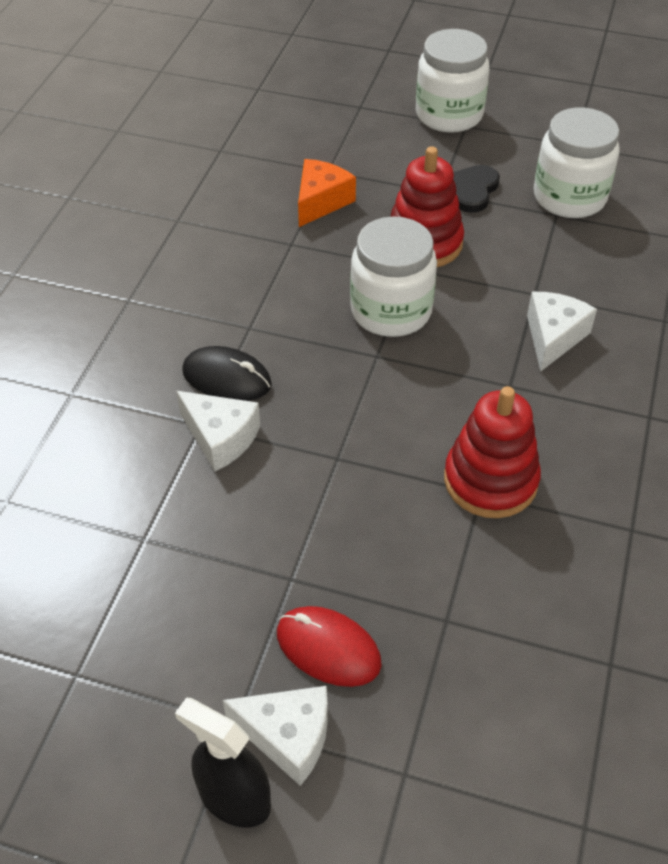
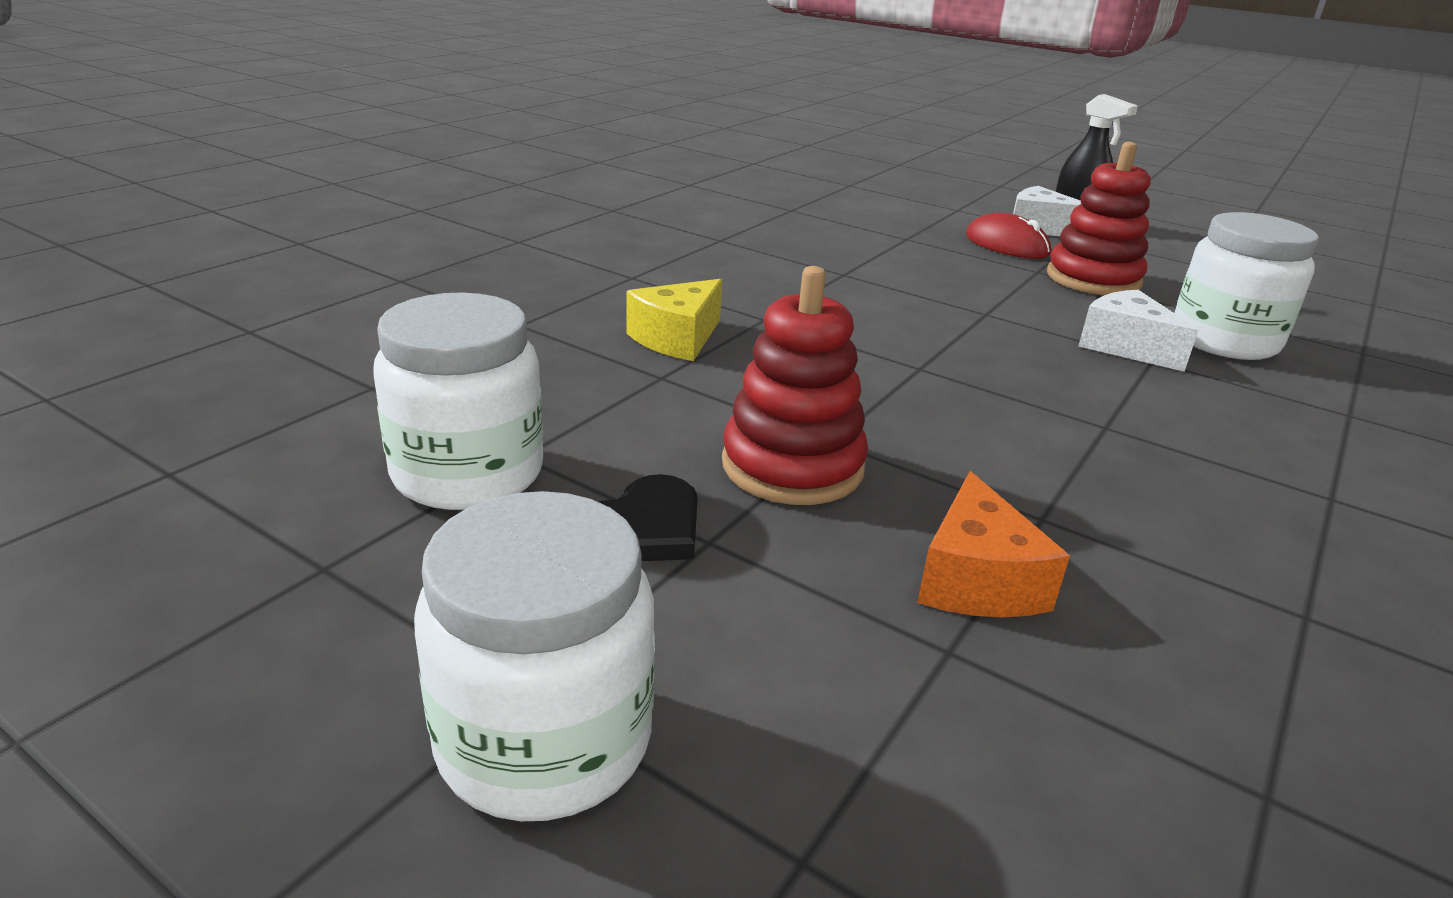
camera: 165 degrees left, 20 degrees down
(227, 378) = (1130, 387): black mouse -> none
(321, 202) = (976, 580): orange cheese -> orange cheese turned 45 degrees counterclockwise
(391, 311) = (885, 401): white jar -> white jar (1224, 341)
(490, 480) = (830, 277): red stacking toy -> red stacking toy (1093, 279)
(553, 337) = (677, 338): white cheese -> yellow cheese

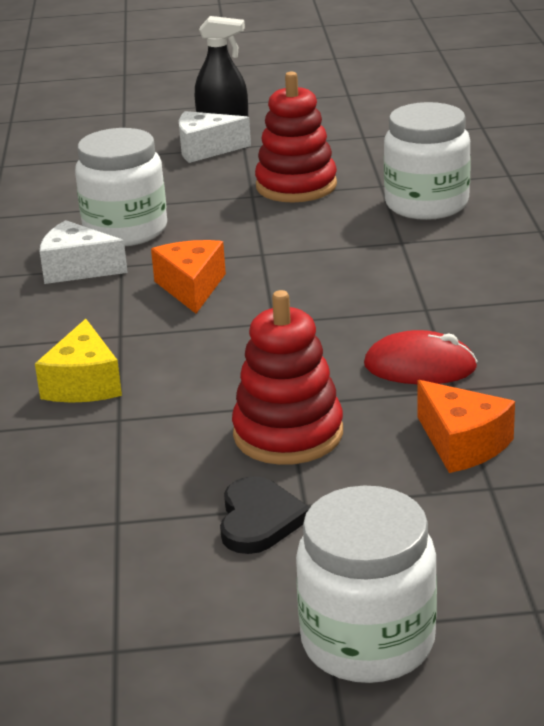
camera: 35 degrees left, 0 degrees up
(468, 473) = (103, 552): white jar -> white jar (125, 230)
(881, 311) = (191, 287): none -> orange cheese
(1006, 245) = (202, 179): red mouse -> red mouse (420, 366)
(1125, 347) = (376, 239): white cheese -> white cheese (77, 269)

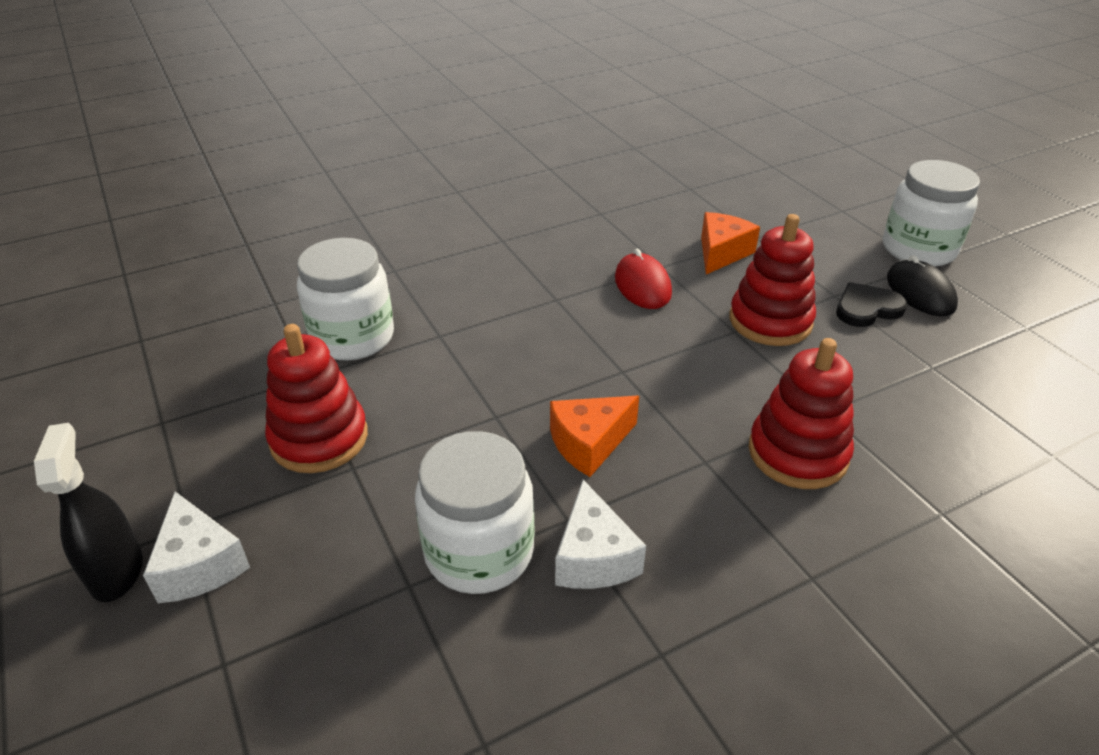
camera: 115 degrees left, 10 degrees up
(84, 384) = (797, 453): yellow cheese -> red stacking toy
(259, 585) = (920, 292): none -> black mouse

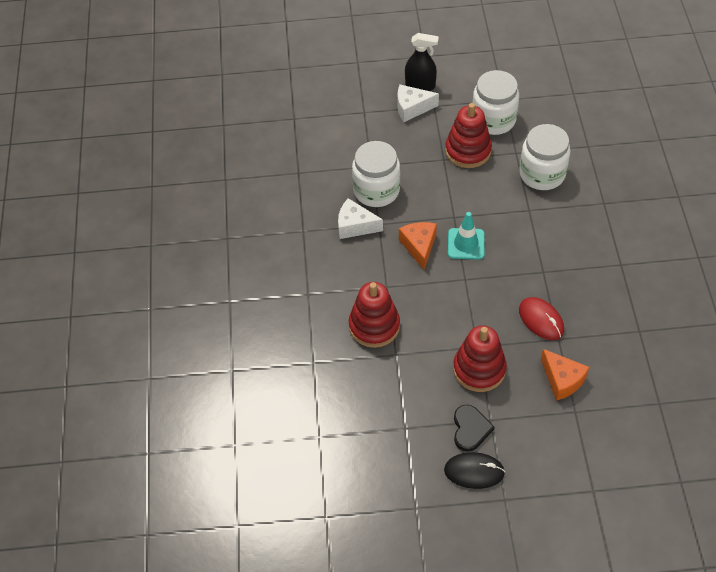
camera: 115 degrees right, 15 degrees up
(549, 387) = (466, 244): none -> turquoise traffic cone
(642, 285) = (541, 320): red mouse -> red mouse turned 45 degrees clockwise
(918, 249) = (522, 507): white jar -> white jar (493, 120)

